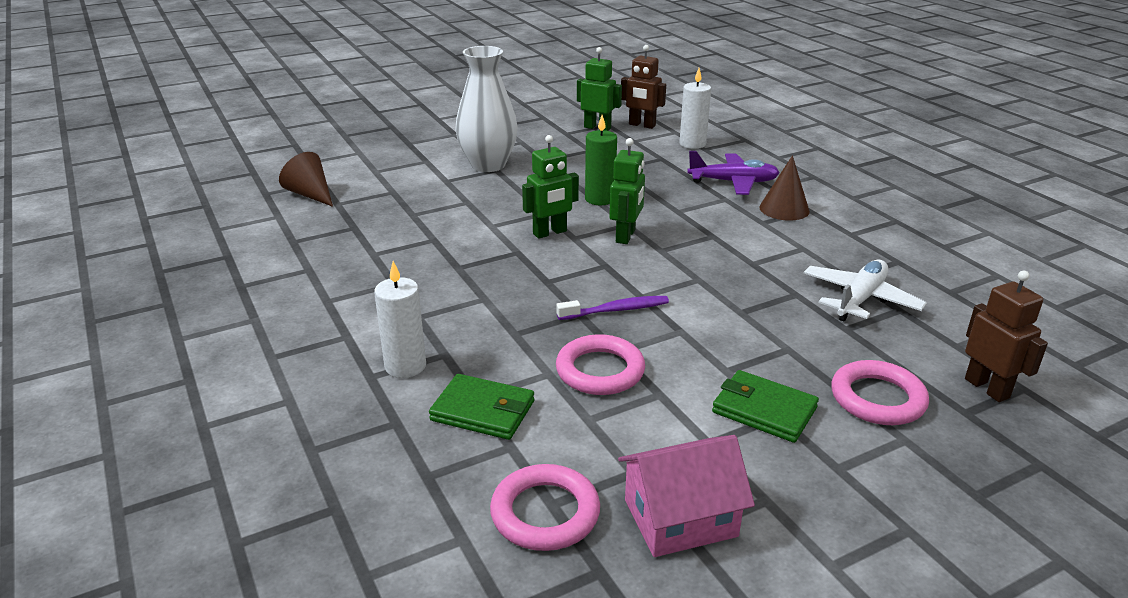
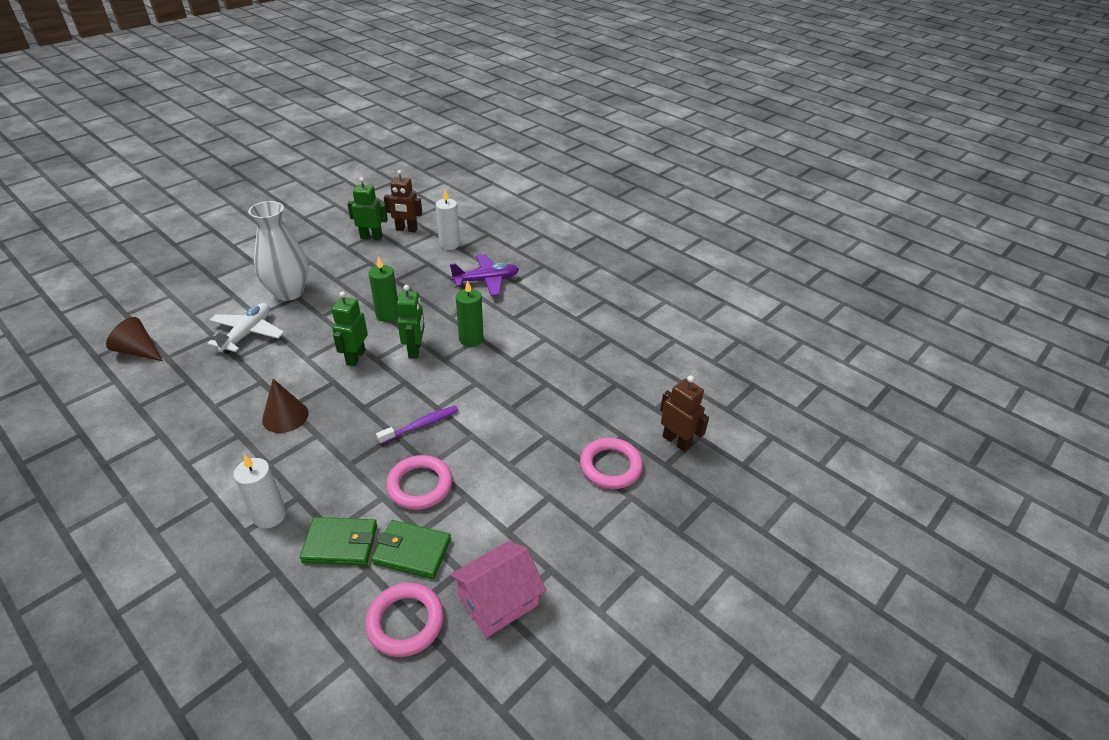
camera: 20 degrees left, 10 degrees up
(550, 233) = (355, 357): green robot -> green robot turned 150 degrees clockwise
(701, 235) = (471, 339): none -> green candle
(764, 410) = (539, 494): green wallet -> green wallet (412, 551)
(784, 209) = (527, 302): brown cone -> brown cone (285, 416)
(860, 299) = (589, 380): white plane -> white plane (248, 333)

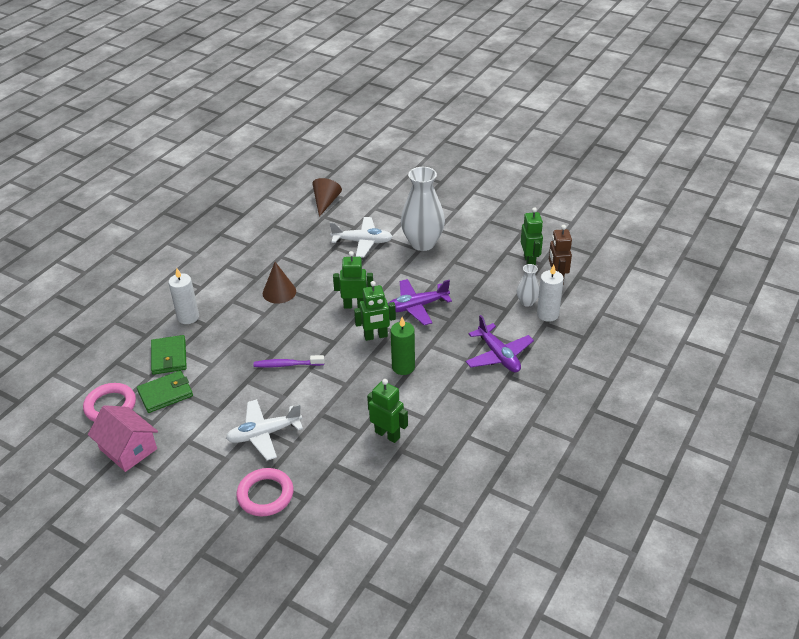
camera: 80 degrees right, 0 degrees up
(388, 315) = (416, 307): green candle -> purple plane
(412, 551) = (165, 394): green wallet -> green wallet turned 60 degrees clockwise
(420, 485) = (225, 381): pink ring -> none
(421, 425) = (287, 365): purple toothbrush -> purple toothbrush turned 135 degrees clockwise
(426, 251) = (527, 302): none -> white vase
(522, 458) = (264, 434): none -> white plane
(557, 365) = (387, 434): none -> green robot
(676, 441) = (306, 541): brown robot -> none

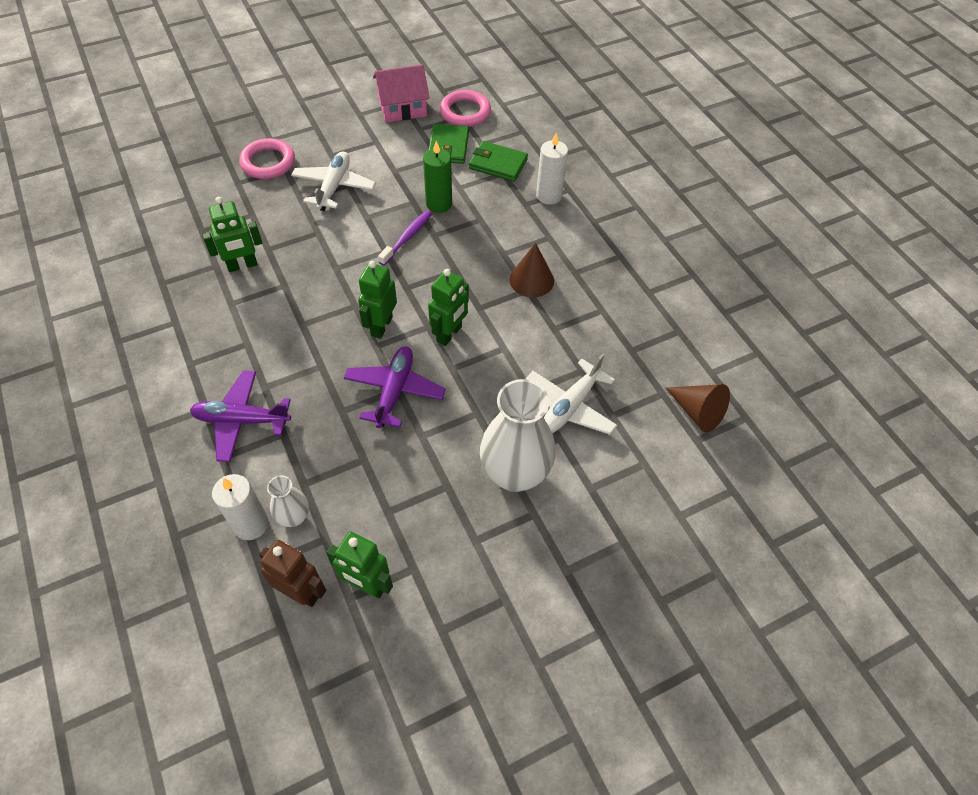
camera: 120 degrees right, 15 degrees up
(403, 367) = (313, 324): green candle -> green candle (439, 204)

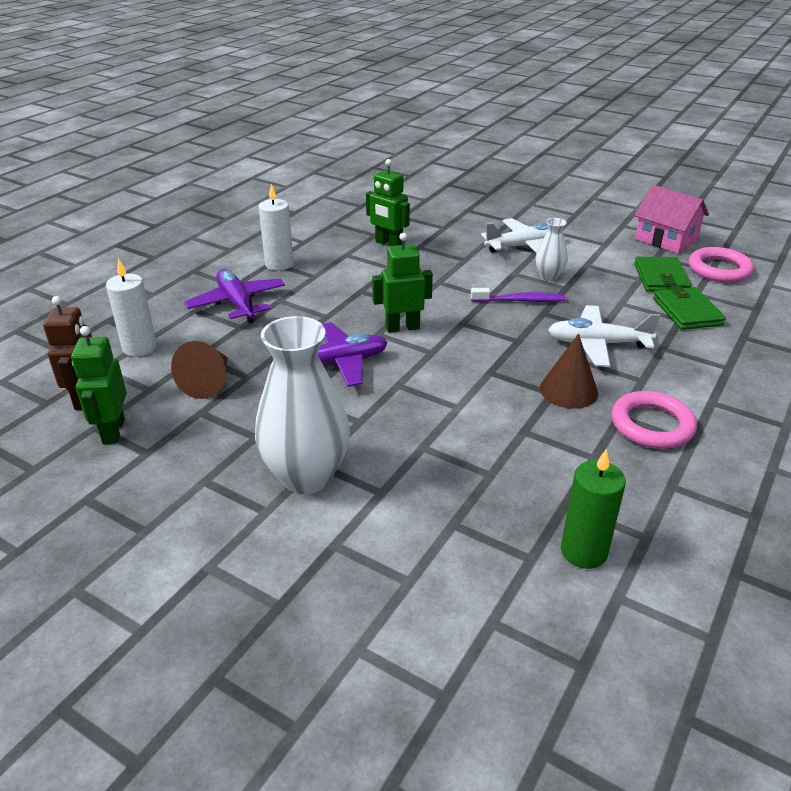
camera: 60 degrees right, 20 degrees down
(268, 162) = (506, 212): pink ring -> pink ring (652, 425)
(294, 517) = (160, 365): white vase -> white vase (549, 276)
(439, 204) = (584, 300): green candle -> green candle (583, 551)
(448, 147) = (661, 278): green wallet -> green wallet turned 60 degrees counterclockwise
(449, 334) = (436, 367): green robot -> none
(549, 196) = (698, 358): white candle -> white candle (279, 264)
(570, 406) = (431, 484): white plane -> white plane (597, 344)
(697, 412) = (537, 605): brown cone -> brown cone (208, 382)

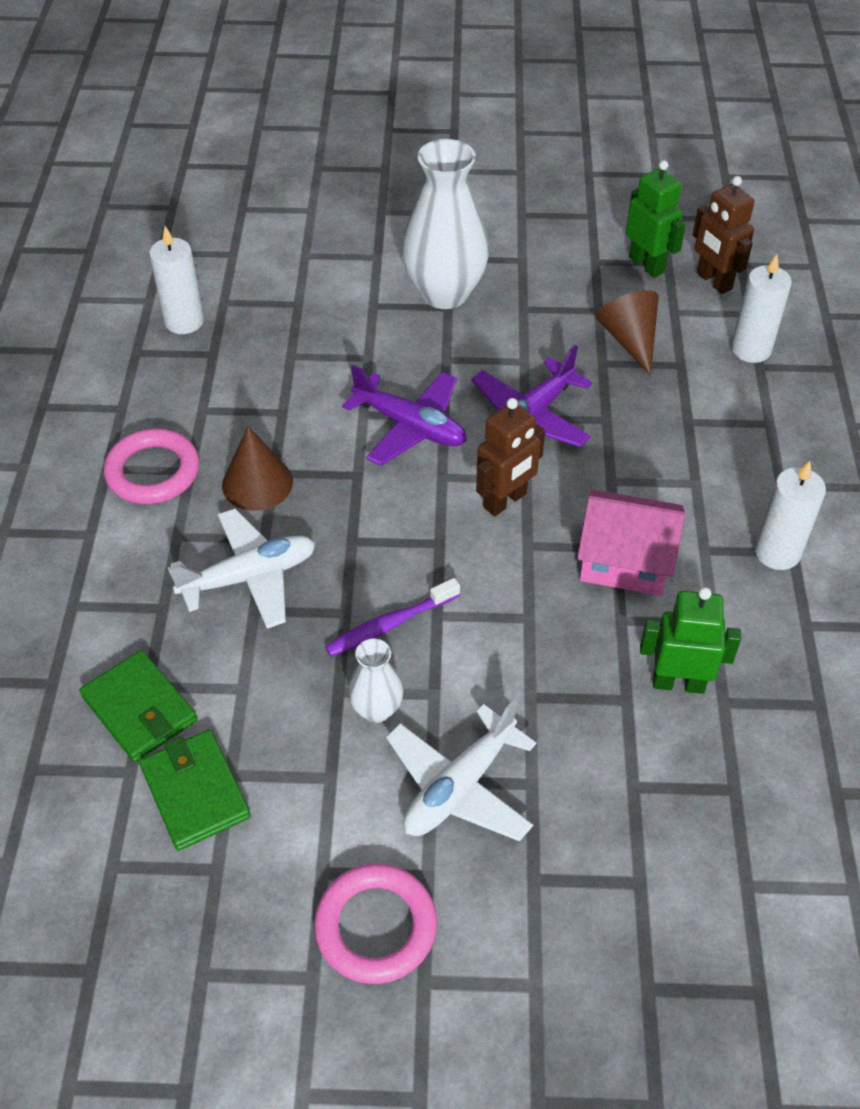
camera: 150 degrees right, 15 degrees up
(237, 303) = (736, 454): purple plane -> purple plane (410, 426)
(402, 327) = (505, 501): green robot -> brown robot
(583, 551) = (184, 321): green candle -> white candle
(666, 239) = (211, 952): pink house -> pink house (625, 560)
(719, 269) = (97, 874): pink ring -> pink ring (376, 926)

